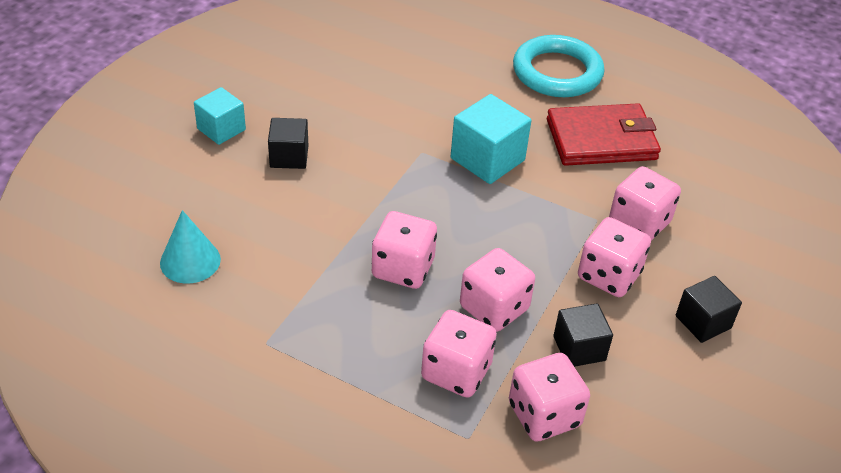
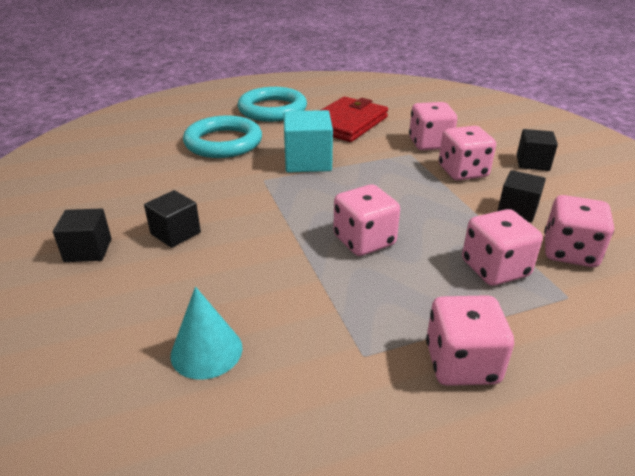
camera: 45 degrees left, 10 degrees down
(221, 129) = (88, 250): turquoise cube -> black cube
(450, 86) = (223, 142): none -> turquoise ring
(494, 308) = (447, 223): pink dice -> pink dice (461, 363)

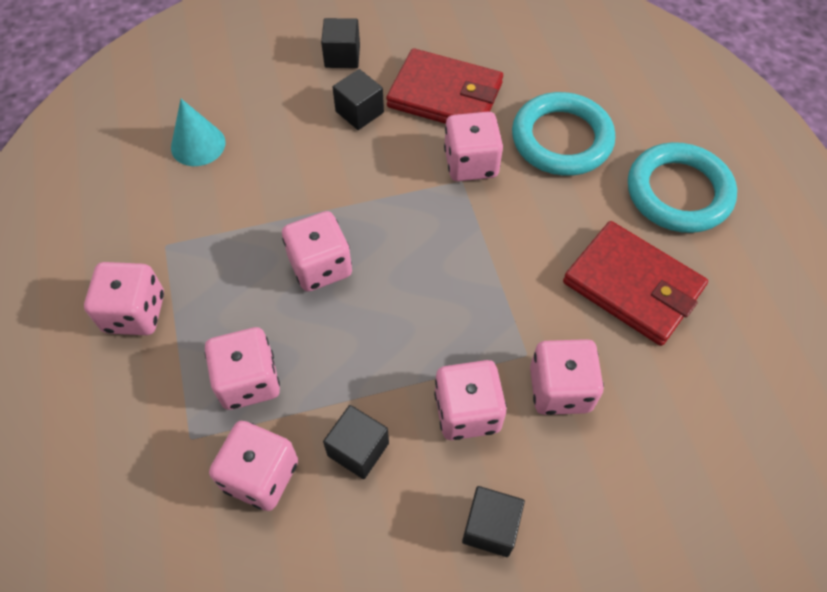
camera: 95 degrees right, 25 degrees up
(165, 189) = (445, 95): none -> red wallet
(245, 176) = (471, 163): none -> pink dice
(307, 161) = (505, 227): turquoise cube -> none

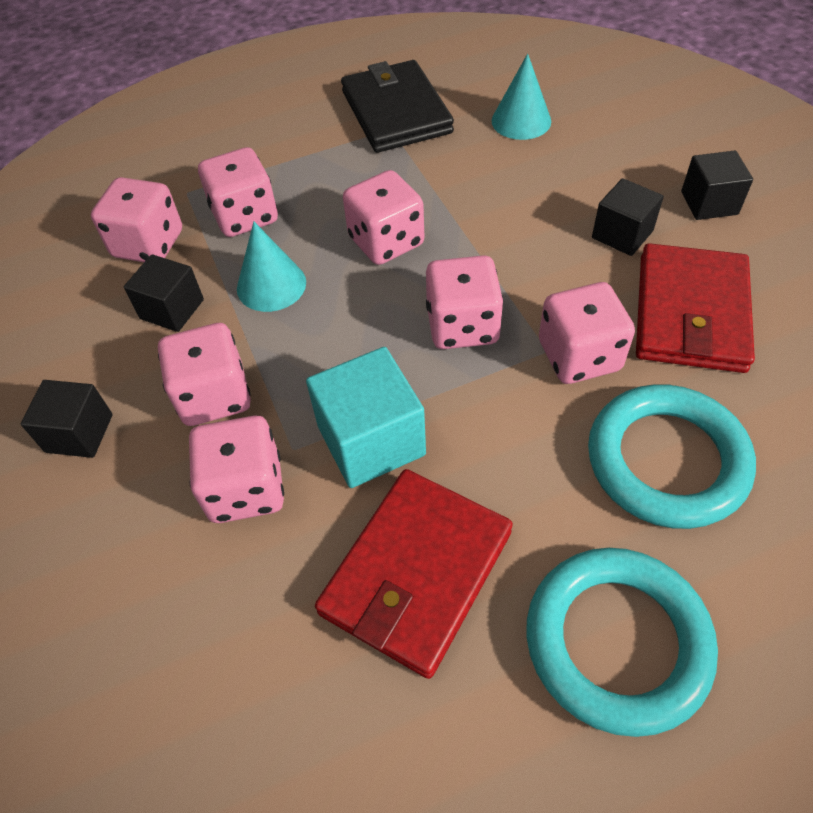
camera: 85 degrees right, 5 degrees down
(135, 313) = (311, 129): pink dice -> pink dice (462, 326)
(141, 236) = (396, 112): none -> black wallet
(349, 361) = (271, 285): none -> turquoise cone
(526, 300) = (371, 440): none -> turquoise cube

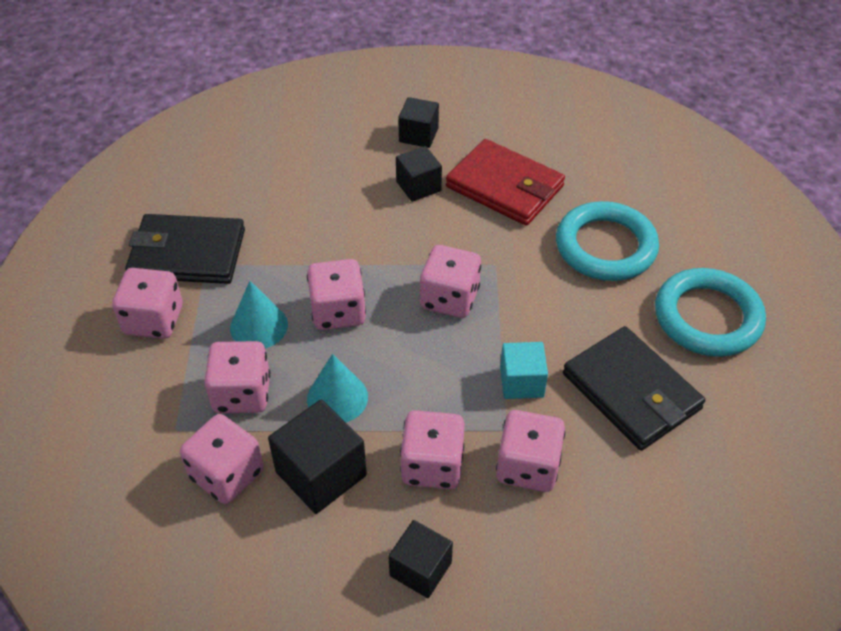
camera: 70 degrees left, 5 degrees down
(172, 309) = (321, 473): black cube -> black cube, size x1.53
(371, 440) = (521, 382): turquoise cube -> turquoise cube, size x0.65
(416, 573) = (631, 391): red wallet -> black wallet
(521, 121) = (262, 187): turquoise cone -> turquoise cone (259, 326)
(579, 356) = (509, 251): pink dice -> pink dice (154, 320)

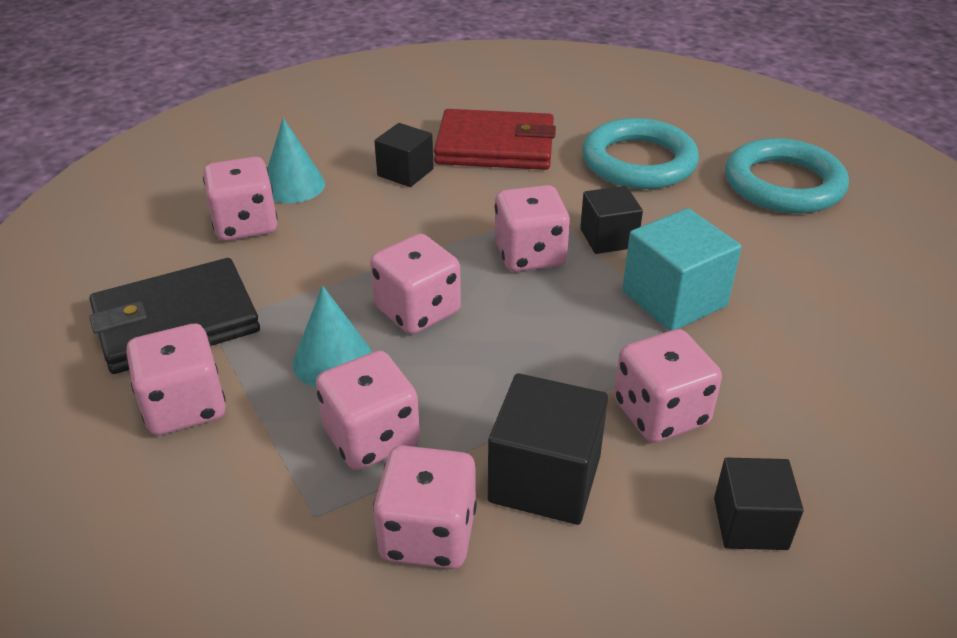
camera: 30 degrees left, 10 degrees down
(337, 398) = (493, 393): turquoise cone -> turquoise cone (293, 185)
(418, 135) = (366, 132): black cube -> black cube (608, 238)
(521, 382) = (674, 299): turquoise cube -> turquoise cube, size x1.53
(527, 466) = (756, 370): pink dice -> pink dice (245, 224)
(631, 391) = (782, 266): black wallet -> none

